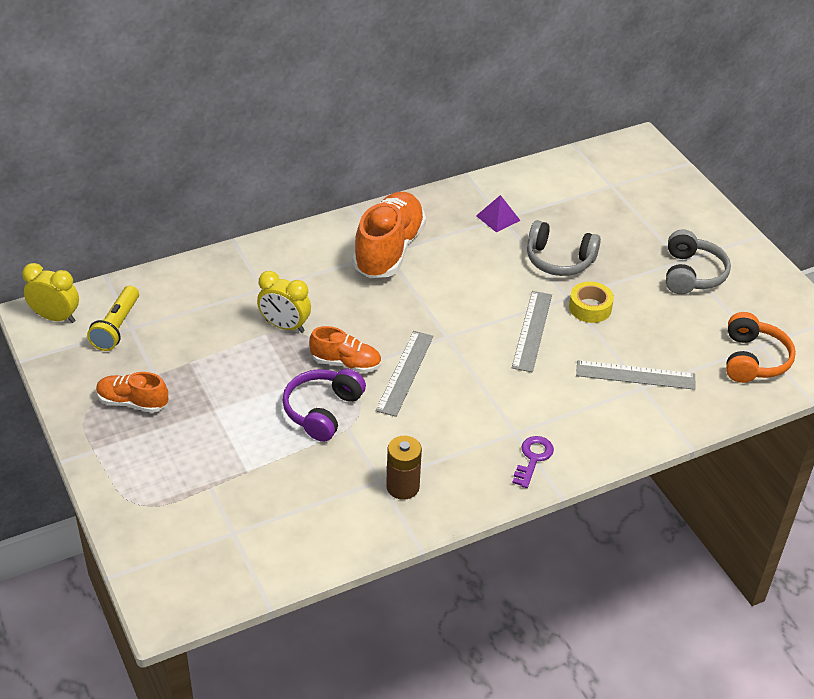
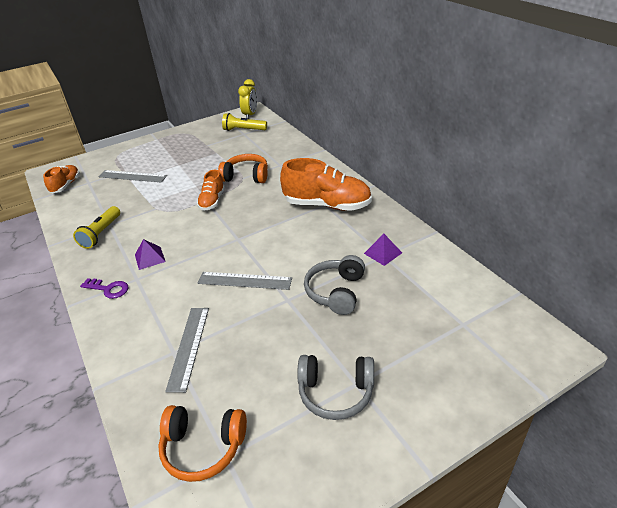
camera: 90 degrees right, 5 degrees down
(132, 402) = (187, 142): orange shoe -> orange shoe (66, 185)
(285, 326) = (246, 176): yellow clock -> orange headphones
(322, 411) = (172, 198): purple headphones -> none
(402, 487) = (101, 233): brown battery -> yellow flashlight
(405, 373) = (202, 224): grey ruler -> grey ruler (132, 176)
(473, 423) = (150, 258): none -> purple pyramid
(590, 308) = (275, 314): yellow tape -> none

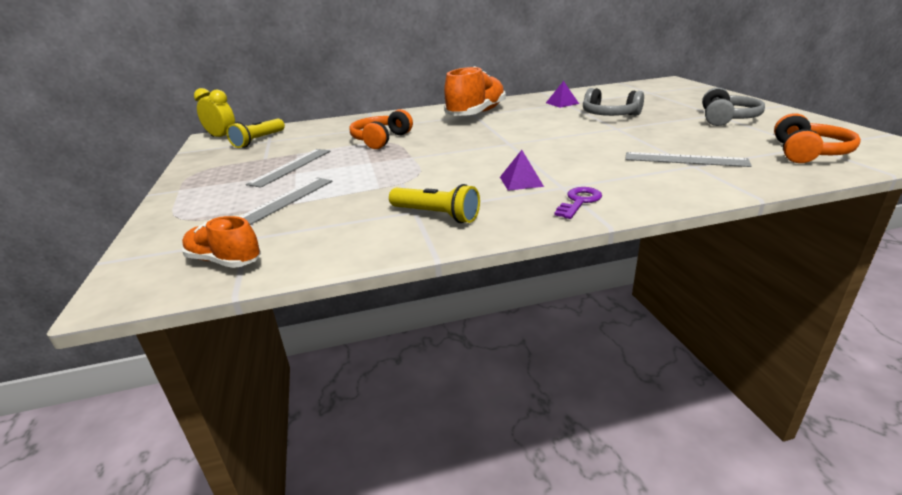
camera: 75 degrees left, 10 degrees down
(212, 201) = (419, 154): orange shoe -> none
(244, 281) = (584, 141): grey ruler -> grey ruler (291, 167)

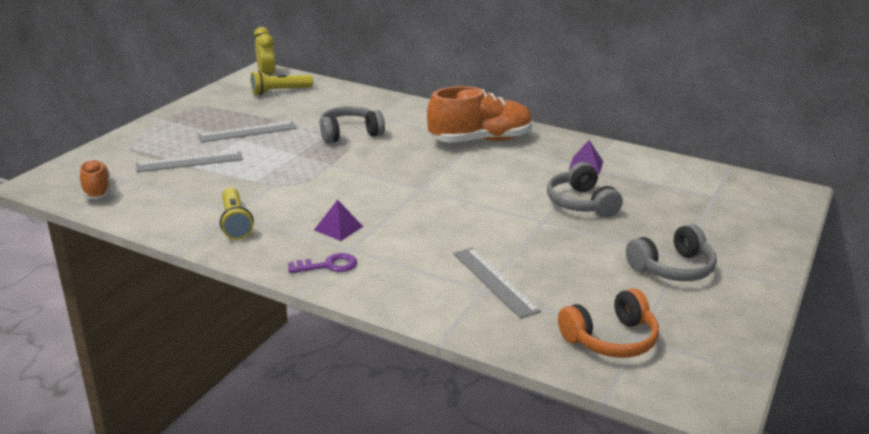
camera: 40 degrees right, 0 degrees up
(381, 140) = (349, 134): orange headphones -> grey headphones

